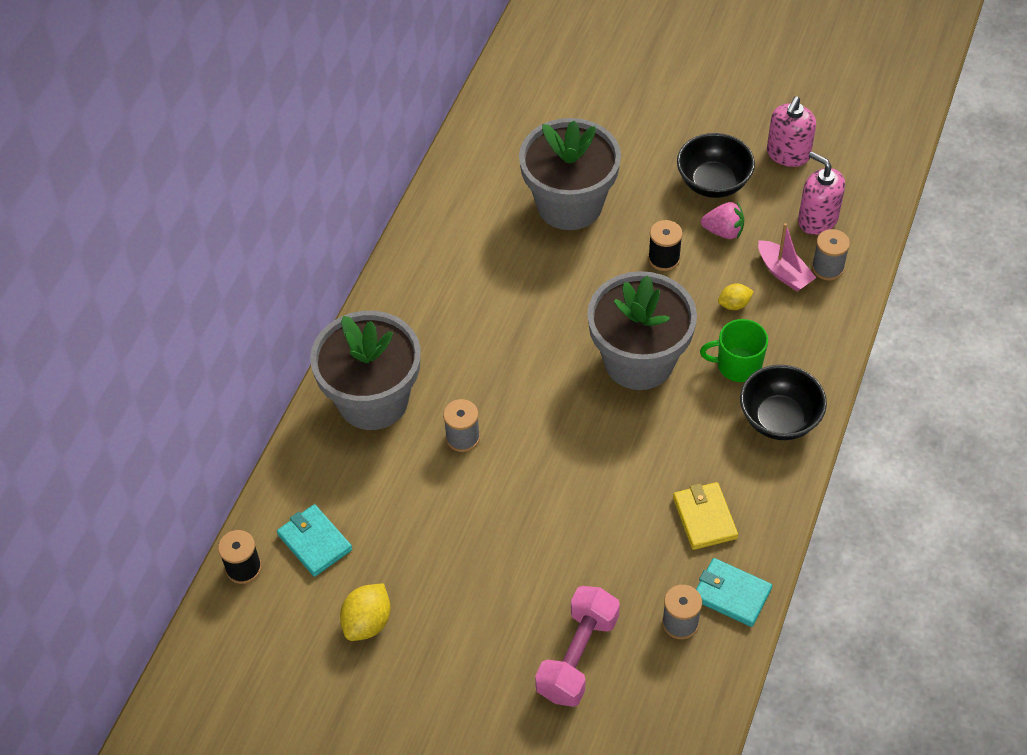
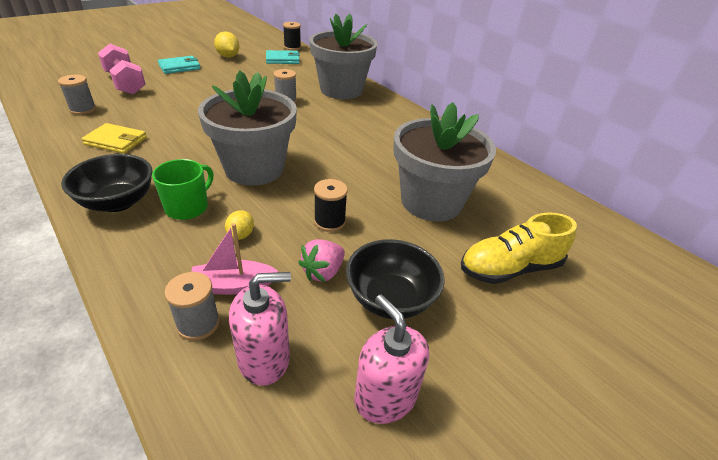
camera: 115 degrees right, 15 degrees down
(617, 129) = (509, 268): none -> yellow shoe
(731, 594) = (62, 128): turquoise wallet -> turquoise wallet (179, 67)

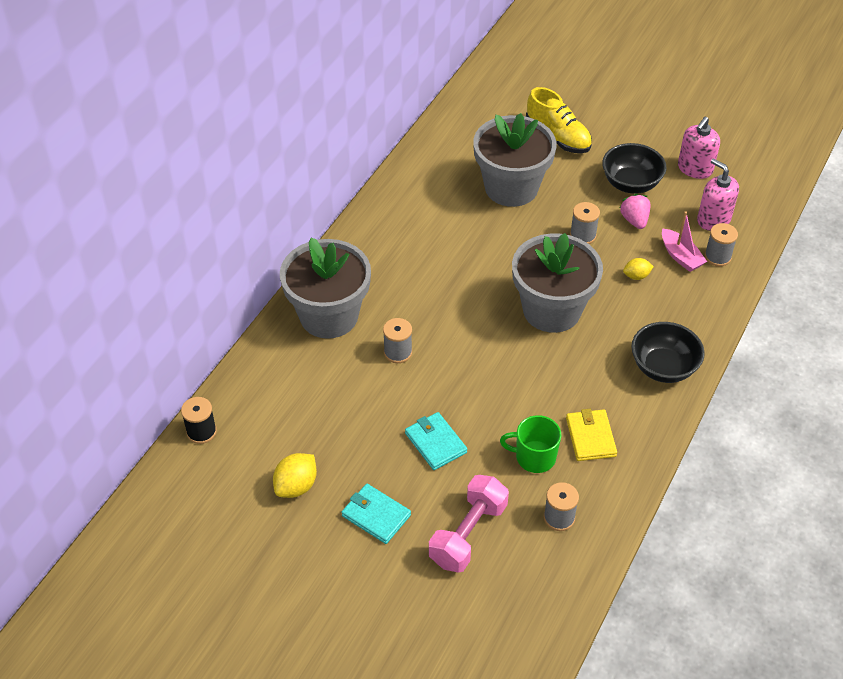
camera: 110 degrees left, 10 degrees up
(188, 207) = (633, 322): green mug -> green mug (534, 457)
(282, 59) = (263, 418): turquoise wallet -> turquoise wallet (435, 443)
(323, 272) = (634, 220): pink strawberry -> pink strawberry turned 120 degrees counterclockwise
(329, 222) = (583, 235): black spool -> grey spool

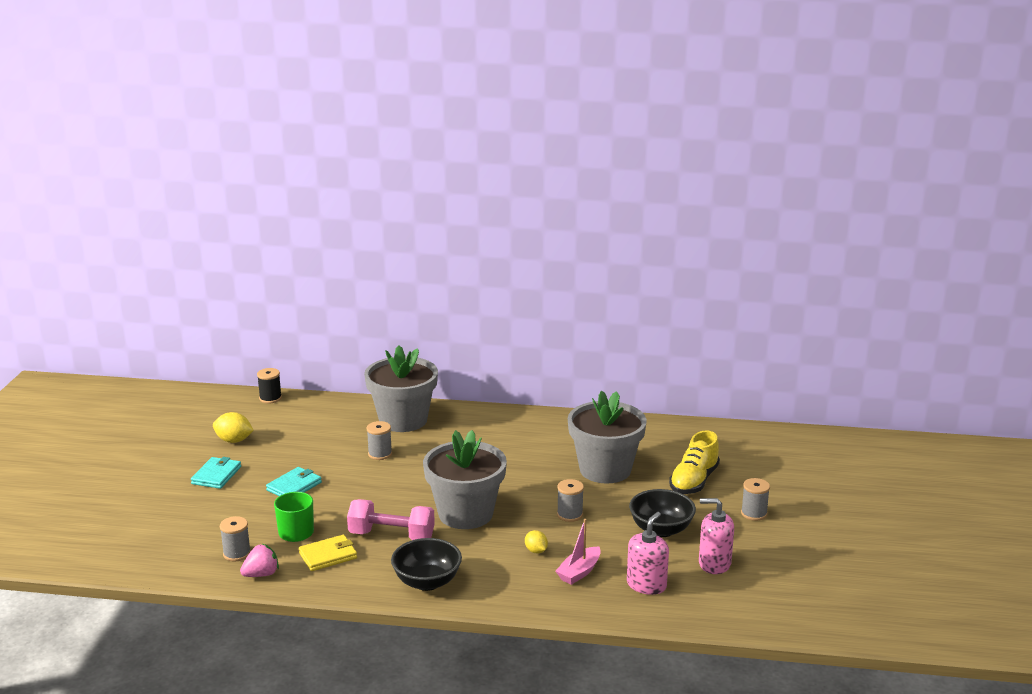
camera: 70 degrees right, 25 degrees down
(468, 534) = (209, 516): pink dumbbell -> pink dumbbell (391, 536)
(634, 220) = (610, 539): pink strawberry -> pink strawberry (261, 574)
(717, 257) = (594, 594): grey spool -> grey spool (754, 513)

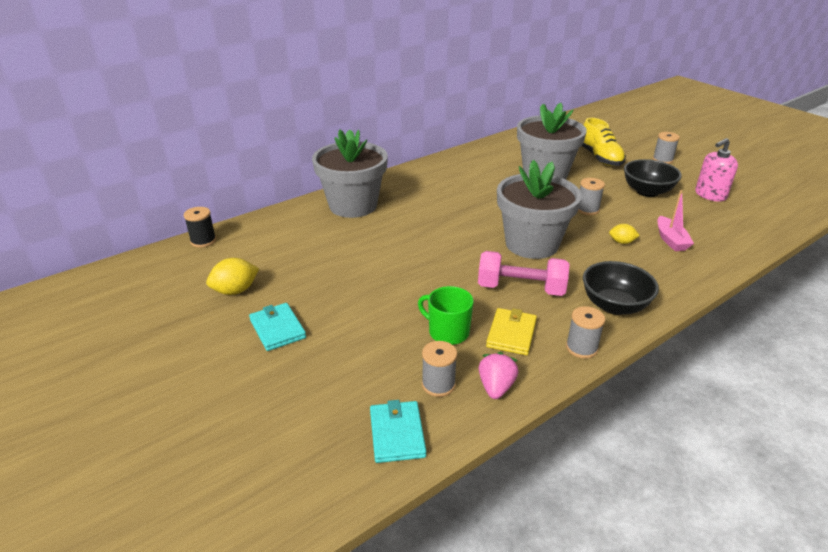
camera: 45 degrees left, 10 degrees up
(294, 486) = (369, 297): turquoise wallet -> turquoise wallet (397, 434)
(380, 454) = (386, 236): grey spool -> grey spool (581, 348)
(391, 536) = (520, 289): pink dumbbell -> pink dumbbell turned 45 degrees clockwise
(646, 585) = (714, 226): pink soap dispenser -> none

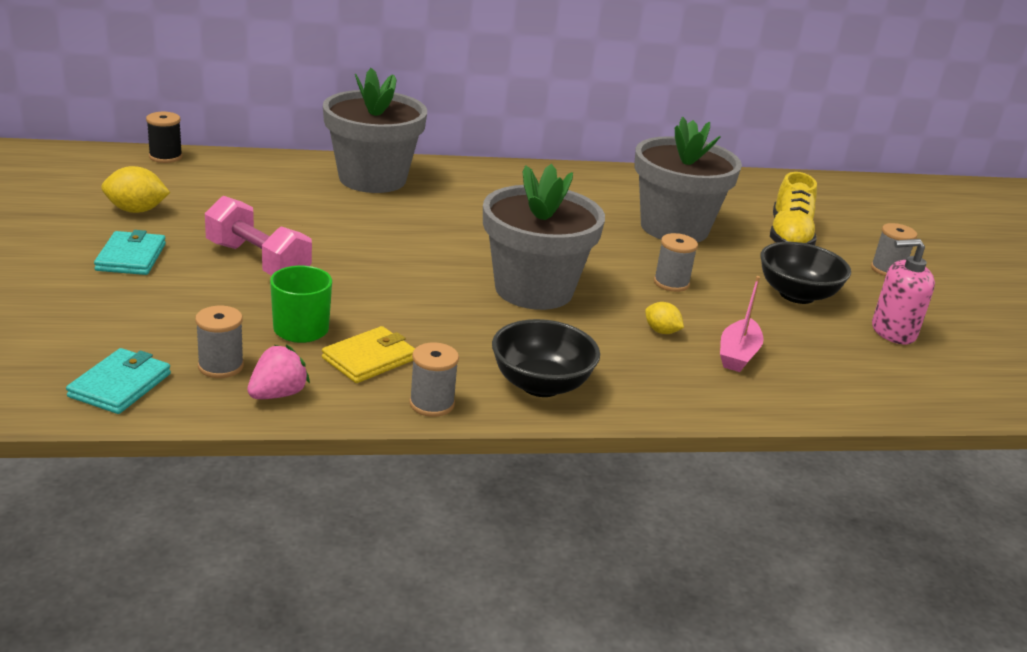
camera: 25 degrees right, 5 degrees down
(520, 289) = (448, 325): pink dumbbell -> pink dumbbell (258, 262)

